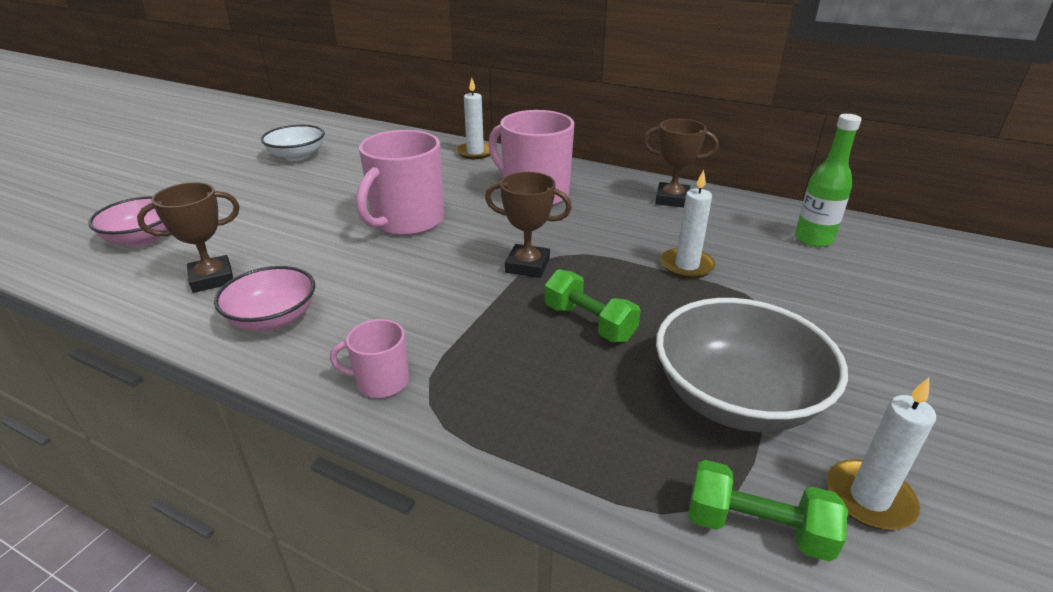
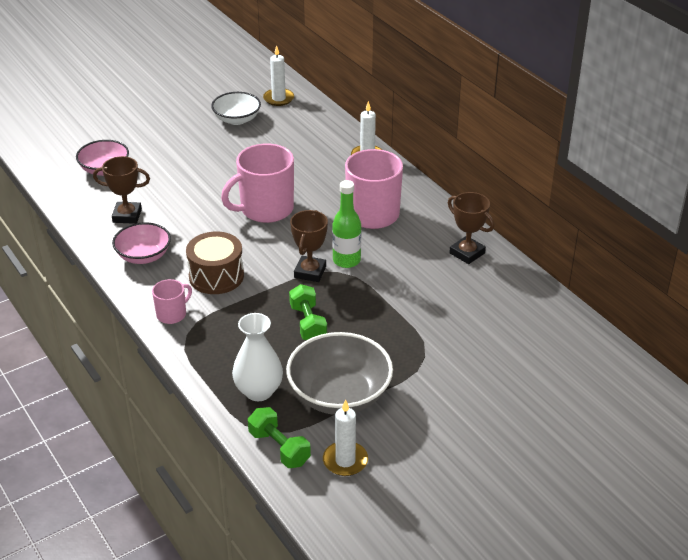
camera: 30 degrees right, 5 degrees up
(381, 381) = (172, 314): pink mug -> pink mug turned 105 degrees clockwise
(407, 309) = (216, 276): none -> brown drum
(527, 266) = (310, 272): brown trophy -> brown trophy turned 60 degrees clockwise
(623, 444) = (258, 391): none -> white vase
(686, 266) = (410, 309): white candle -> white candle (278, 99)
(813, 239) = (527, 323): green bottle -> green bottle (346, 260)

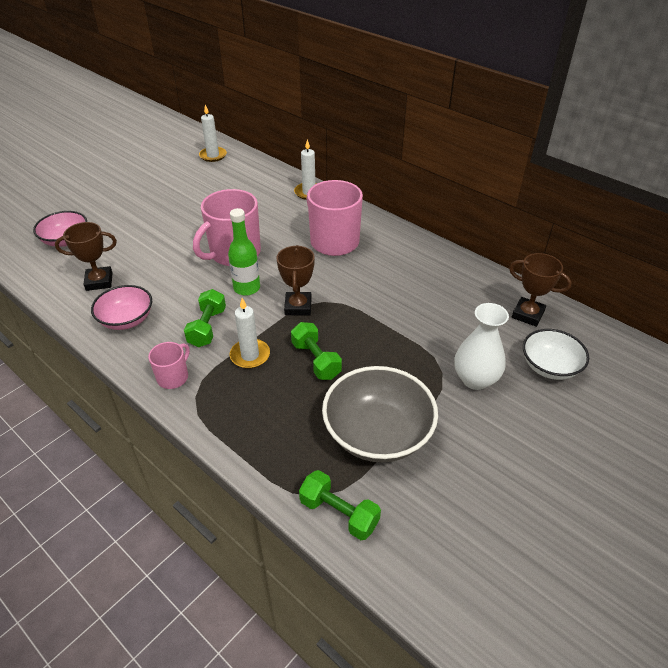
camera: 15 degrees left, 5 degrees up
(216, 276) = (207, 327): brown drum -> green dumbbell
(237, 119) = (181, 177): white bowl -> white bowl (550, 366)
(258, 391) = (292, 447): white vase -> white vase (475, 379)
(345, 461) = (415, 512): white candle -> white candle (250, 355)
(346, 260) = (328, 289): green bottle -> green bottle (247, 288)
(467, 253) = (433, 263): brown trophy -> brown trophy (527, 314)

